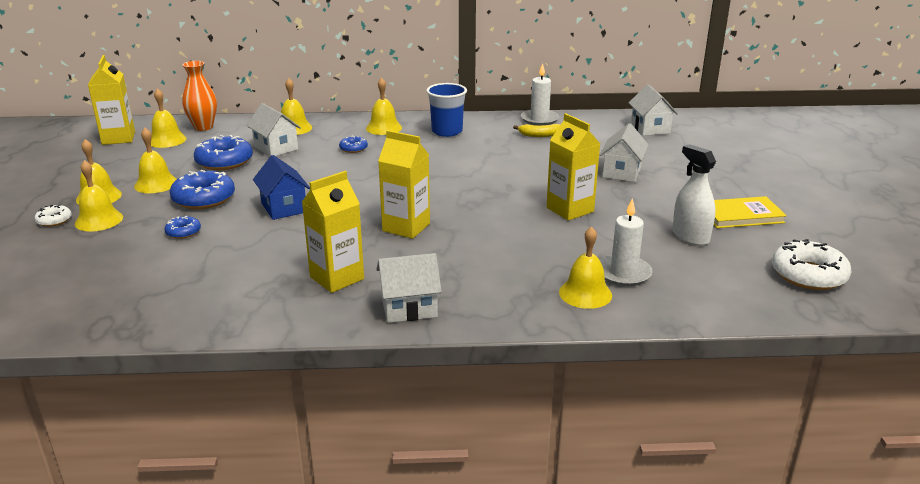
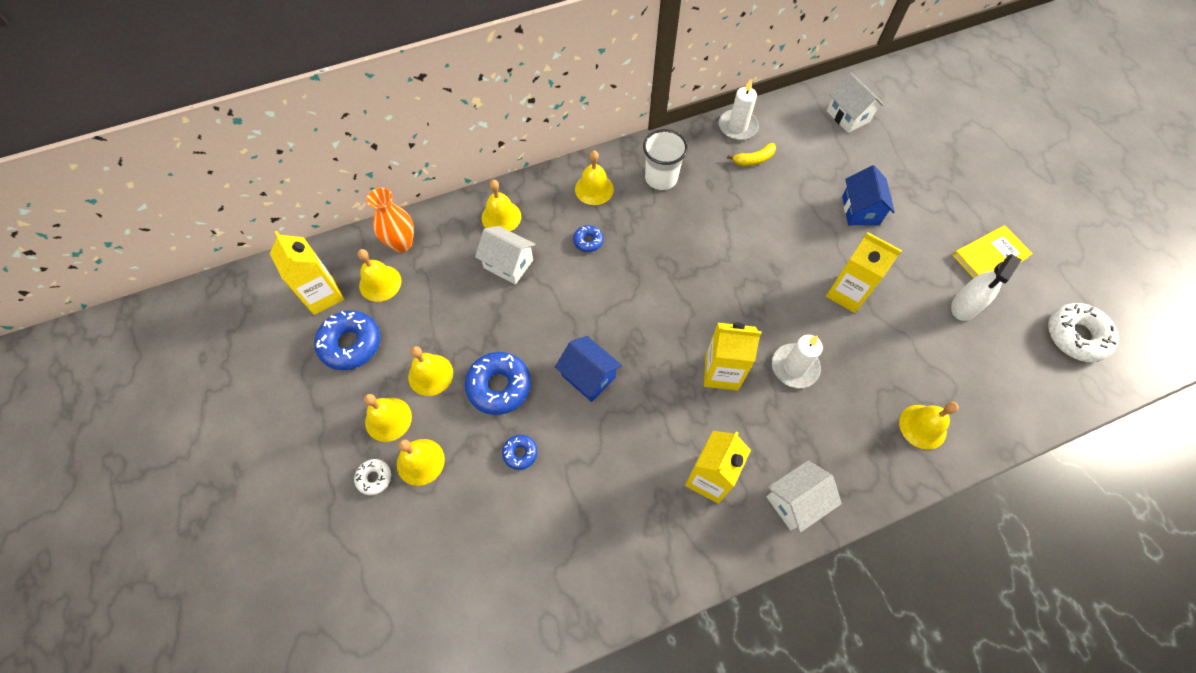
camera: 20 degrees left, 35 degrees up
(224, 161) = (472, 308): blue donut -> blue donut (351, 344)
(447, 131) = (661, 178): blue cup -> white cup
(621, 172) = (860, 210): white house -> blue house
(623, 273) = (938, 384): white candle -> white candle (794, 367)
(690, 236) = (964, 306): white spray bottle -> white spray bottle turned 90 degrees counterclockwise

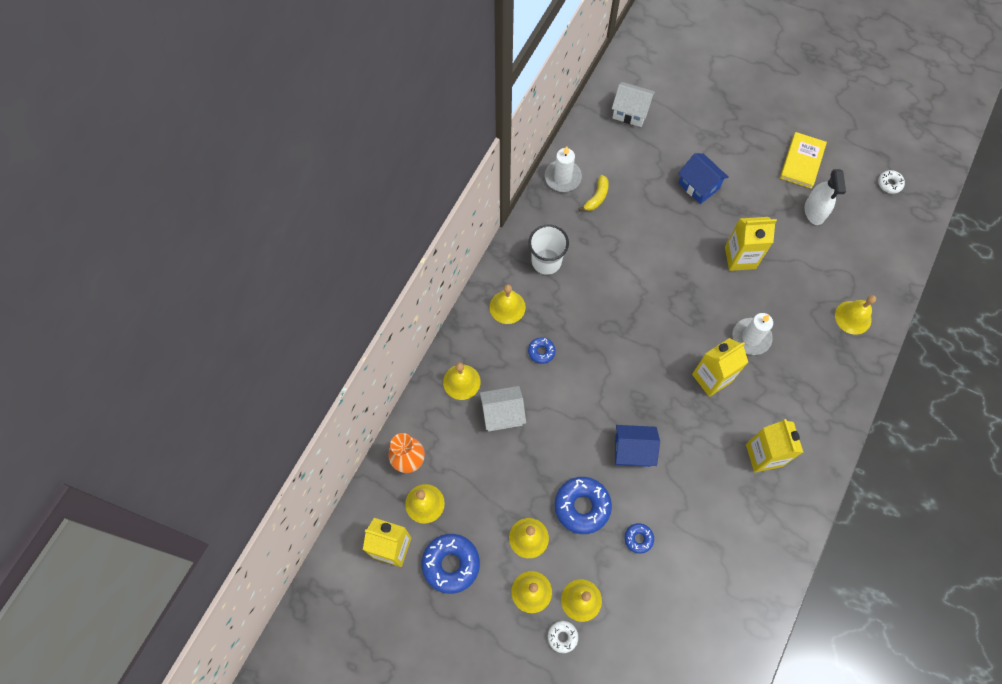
camera: 40 degrees left, 5 degrees up
(795, 501) = (823, 427): white house -> none
(1075, 336) = (889, 184): white donut -> white donut, size x0.52

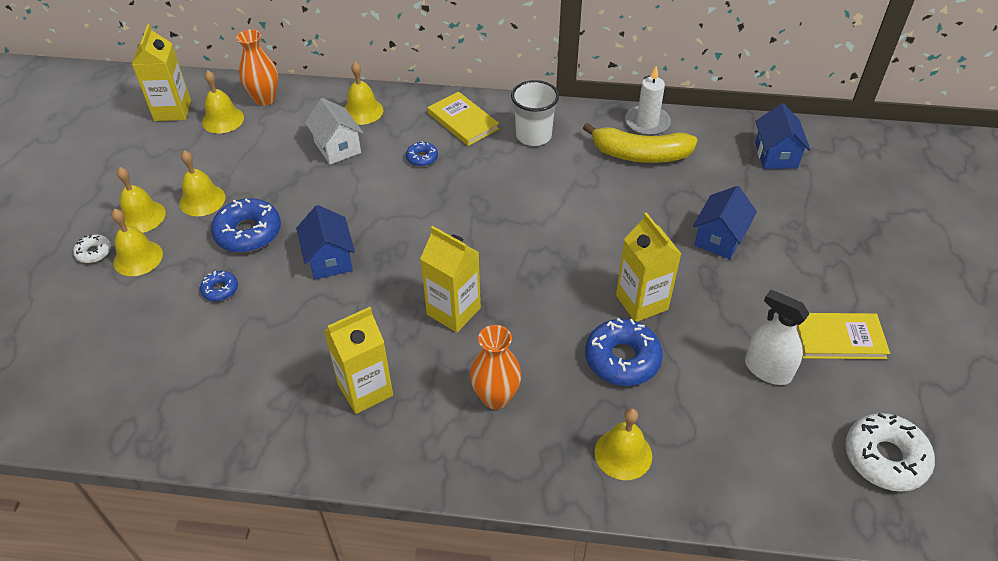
camera: 70 degrees right, 20 degrees down
(451, 564) = (162, 152): blue donut -> blue donut (622, 359)
(507, 307) = (463, 121): yellow bell -> yellow book
(597, 197) = (640, 155): yellow banana -> yellow banana, size x1.93
(630, 112) = (776, 155): white house -> blue house
(751, 337) = (530, 339): white candle -> none
(792, 375) = (496, 397): none -> orange vase
(814, 211) = (767, 370): white spray bottle -> white spray bottle turned 60 degrees clockwise
(889, 184) = (885, 458): white donut -> white donut, size x1.94

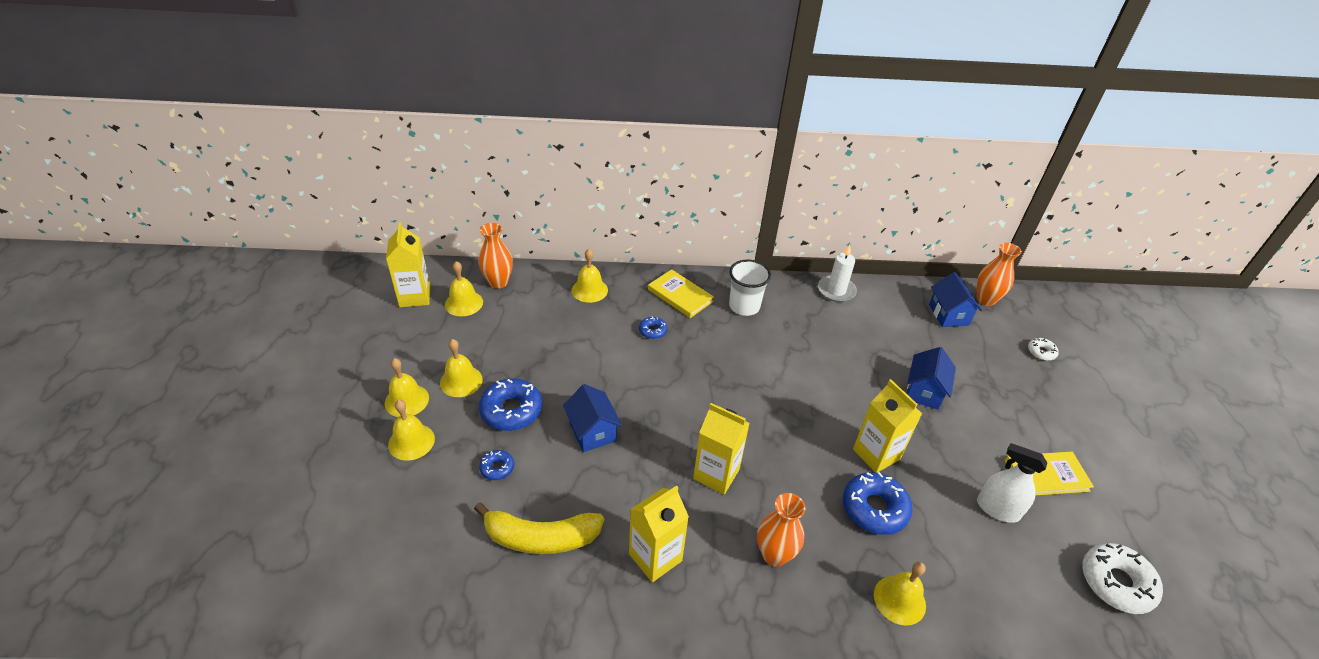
camera: 10 degrees left, 5 degrees down
(94, 252) = (367, 439): white donut -> white donut (1041, 352)
(337, 147) = (575, 325): white house -> none
(640, 155) = (838, 319): yellow banana -> yellow banana (541, 538)
(827, 140) = (985, 299): none -> orange vase

